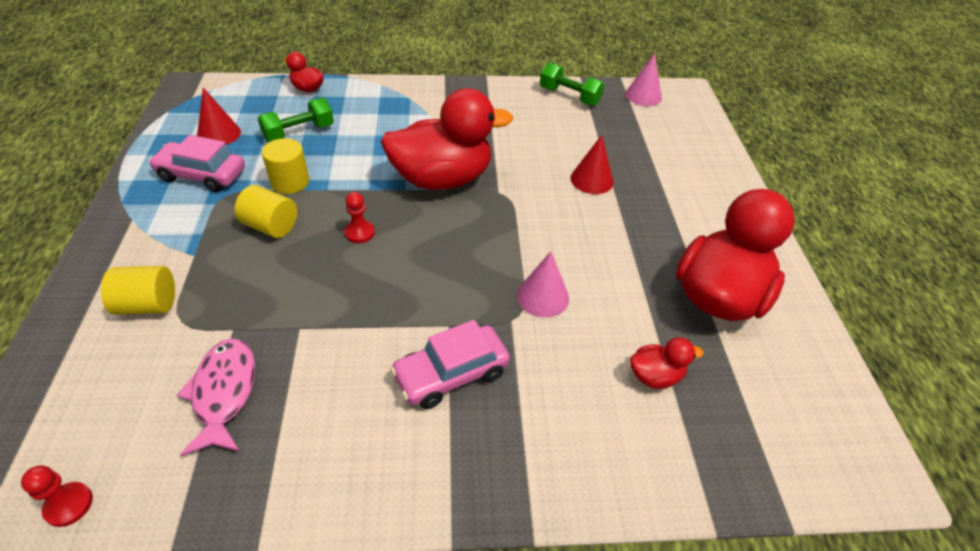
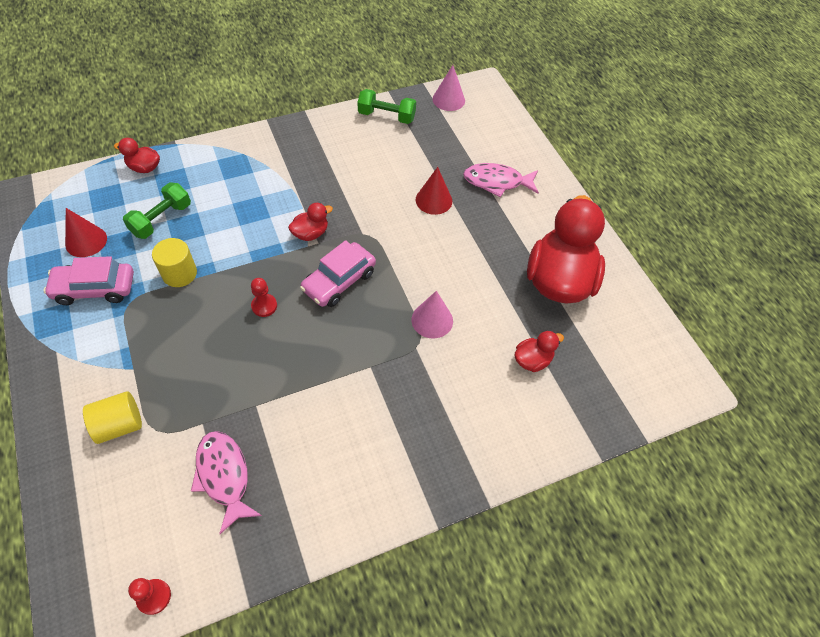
camera: 20 degrees left, 10 degrees up
(271, 226) = (185, 322): yellow cylinder -> none
(442, 179) = (310, 233): red duck -> red duck, size x0.43
(451, 374) = (388, 405): pink car -> pink car (339, 281)
(672, 179) = (497, 182): none -> pink fish

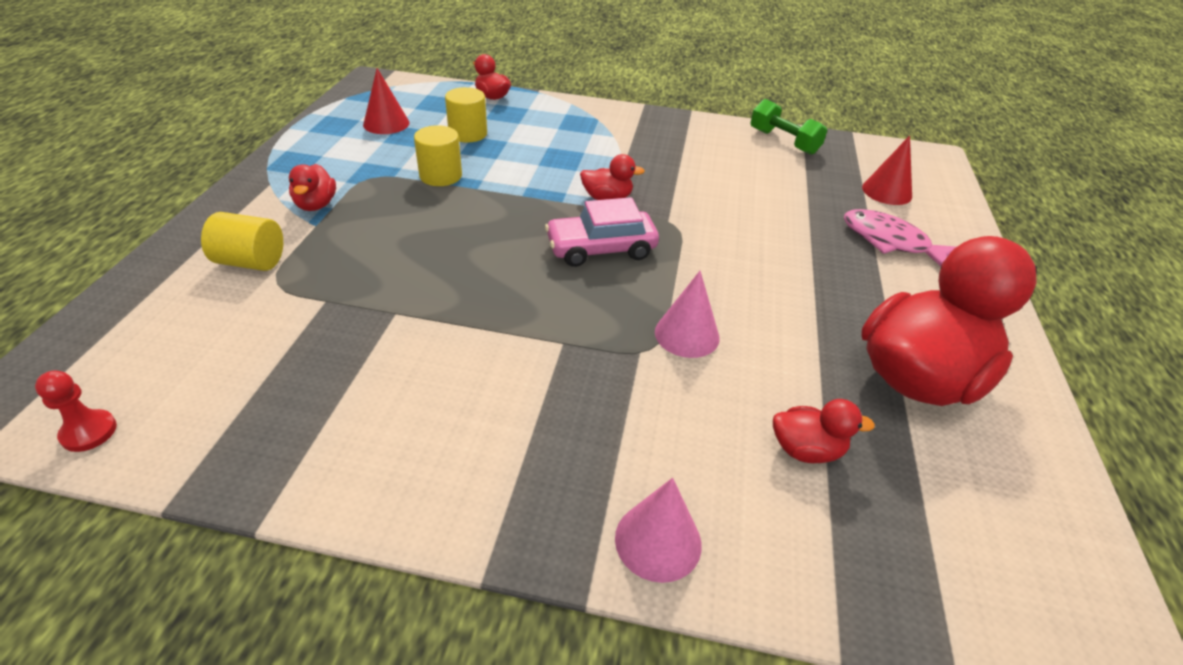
camera: 35 degrees right, 15 degrees down
(95, 289) = (354, 156): pink car -> none
(114, 351) = (316, 205): none -> red duck
(161, 219) = (468, 134): green dumbbell -> yellow cylinder
(224, 476) = (290, 359): pink fish -> none
(264, 306) = (496, 234): red pawn -> none
(434, 200) = (786, 226): red cone -> red cone (887, 191)
(448, 100) = (876, 153): pink cone -> pink cone (658, 541)

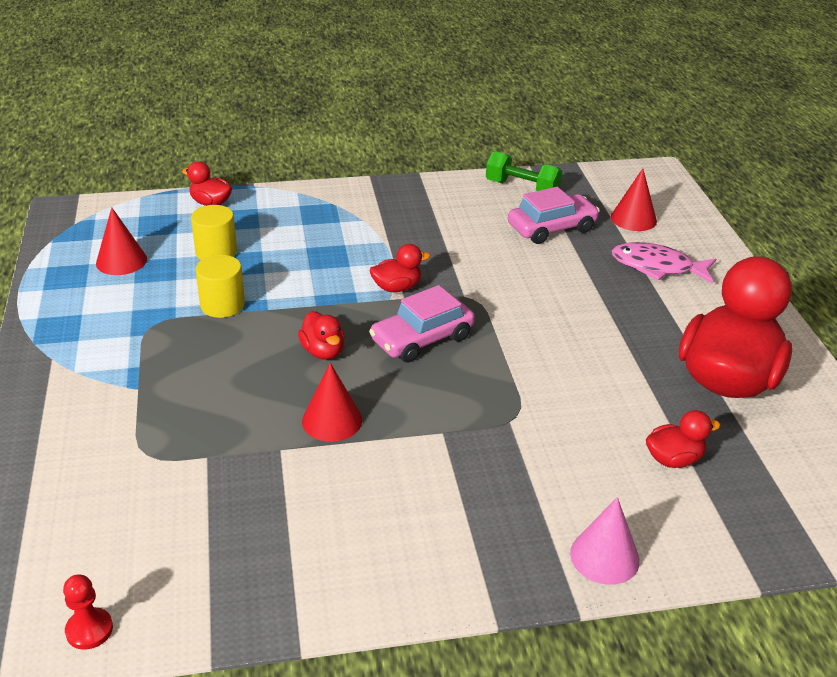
camera: 20 degrees left, 5 degrees down
(251, 262) = (104, 441): yellow cylinder -> none
(316, 205) = (120, 368): red duck -> red duck (323, 351)
(462, 300) = (332, 420): none -> red cone
(687, 334) = (538, 395): pink cone -> none
(794, 181) = (551, 228): none -> pink car

